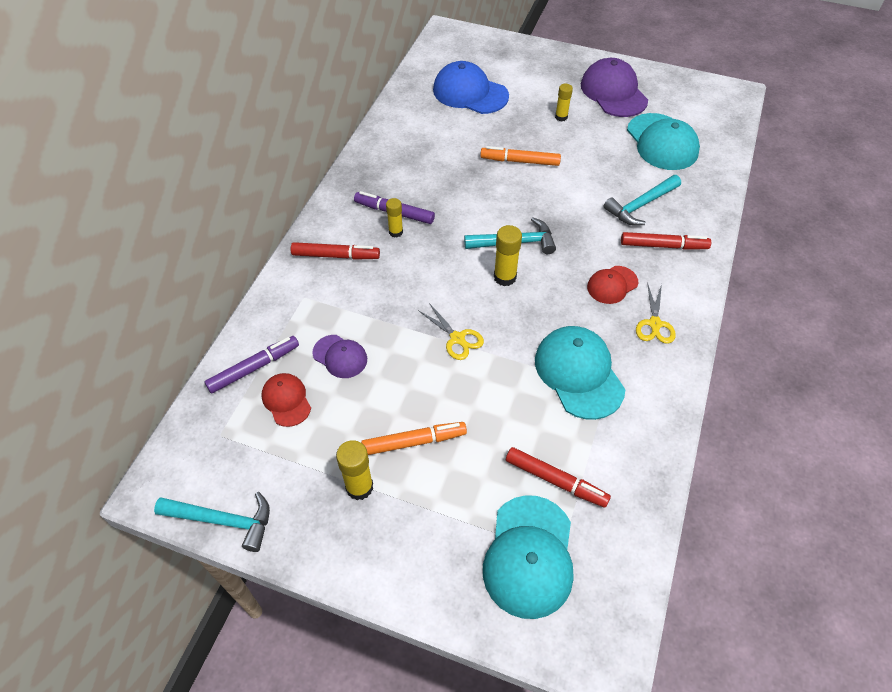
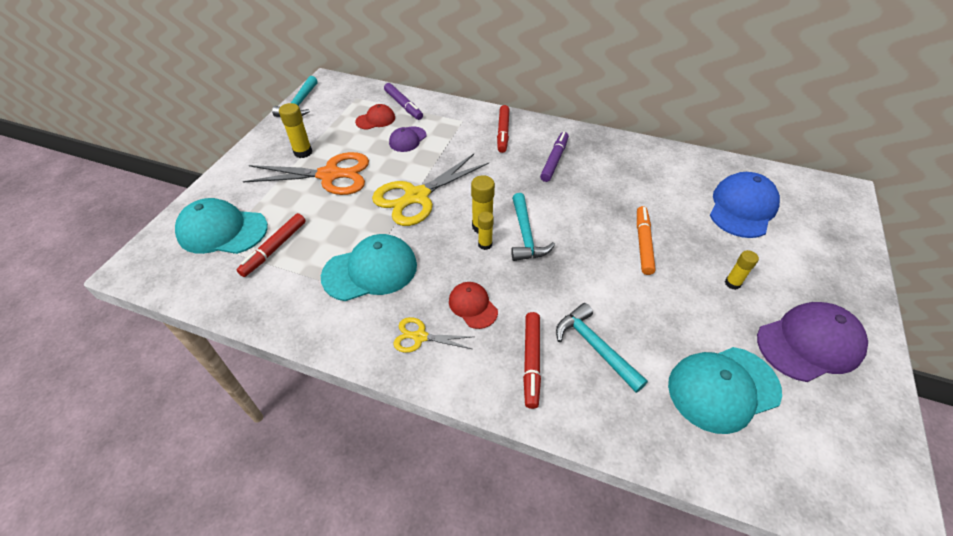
camera: 90 degrees right, 5 degrees down
(396, 232) = (531, 162): yellow glue stick -> yellow glue stick (485, 244)
(414, 442) = (329, 175): orange marker -> orange scissors
(457, 338) = (417, 196): yellow scissors -> yellow scissors, size x2.02

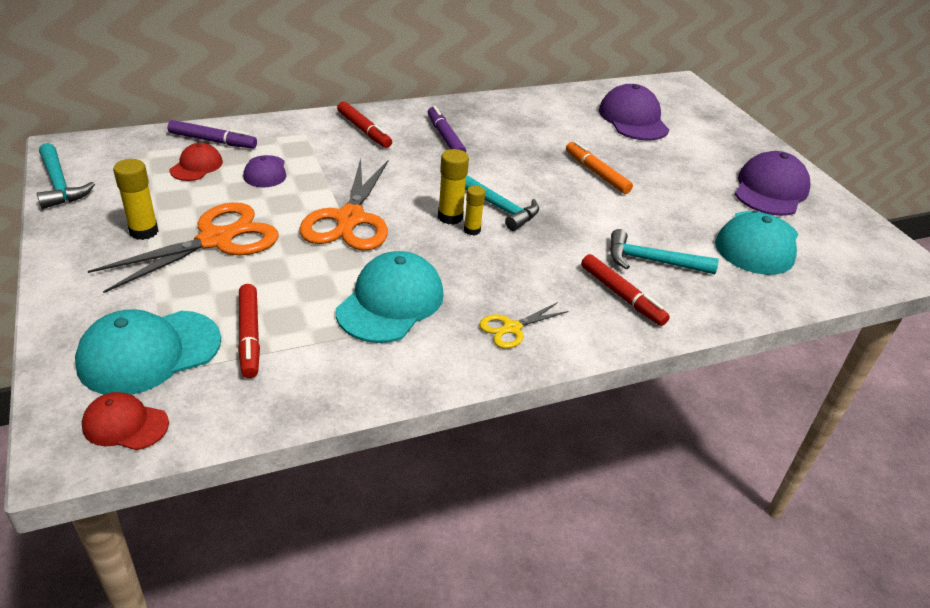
camera: 45 degrees left, 10 degrees down
(417, 196) = (350, 219): yellow scissors -> orange scissors
(473, 306) = (525, 281): red cap -> red cap (125, 424)
(732, 283) = (686, 174): yellow glue stick -> none
(742, 208) = (633, 119): blue cap -> purple cap

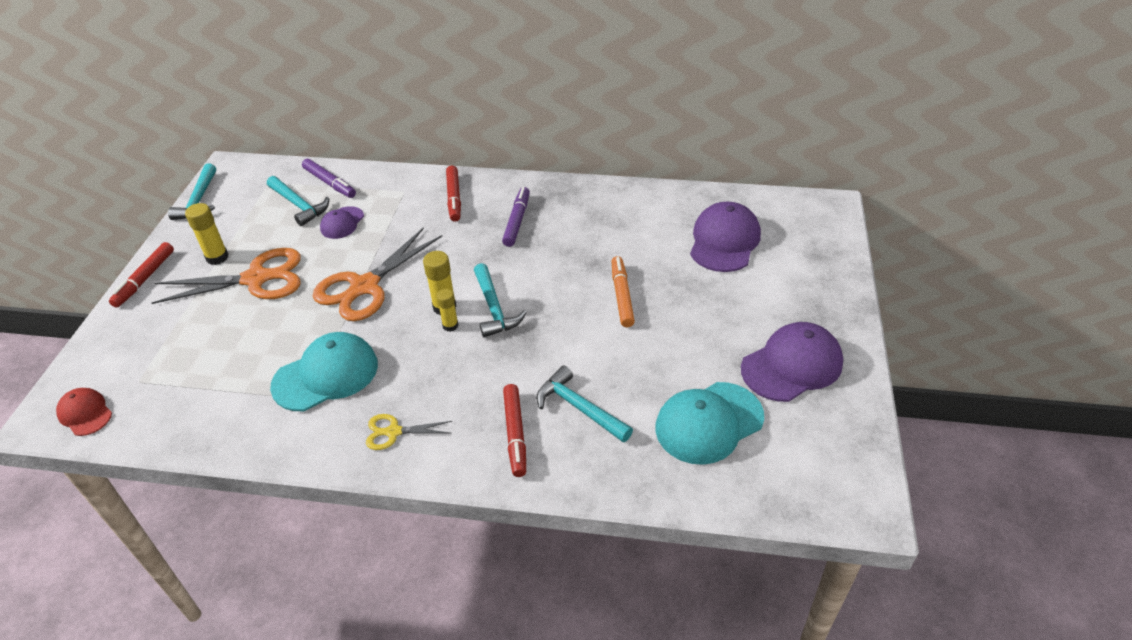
camera: 35 degrees right, 5 degrees up
(149, 352) = (141, 362): turquoise cap -> none
(196, 166) = (299, 205): red cap -> turquoise hammer
(249, 336) = (209, 371): red marker -> red marker (145, 279)

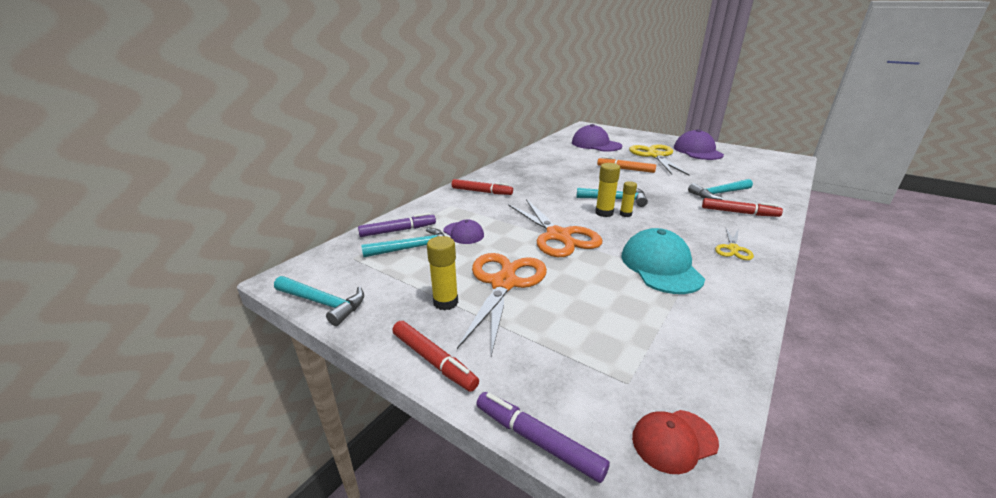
camera: 65 degrees left, 15 degrees down
(517, 221) = (530, 180): purple marker -> purple marker (537, 440)
(708, 423) = (735, 171): turquoise cap -> none
(717, 316) = (655, 156): none -> yellow scissors

